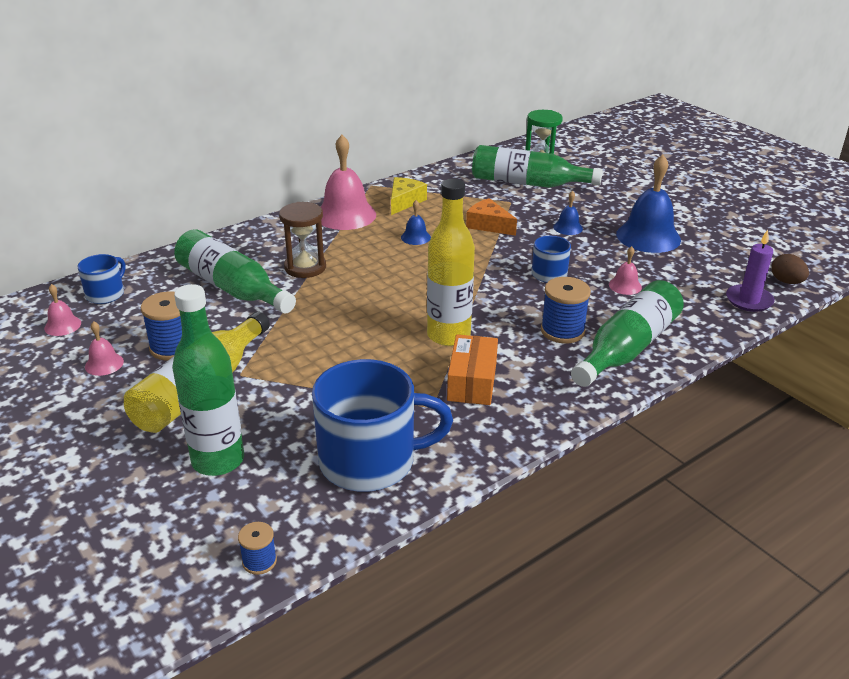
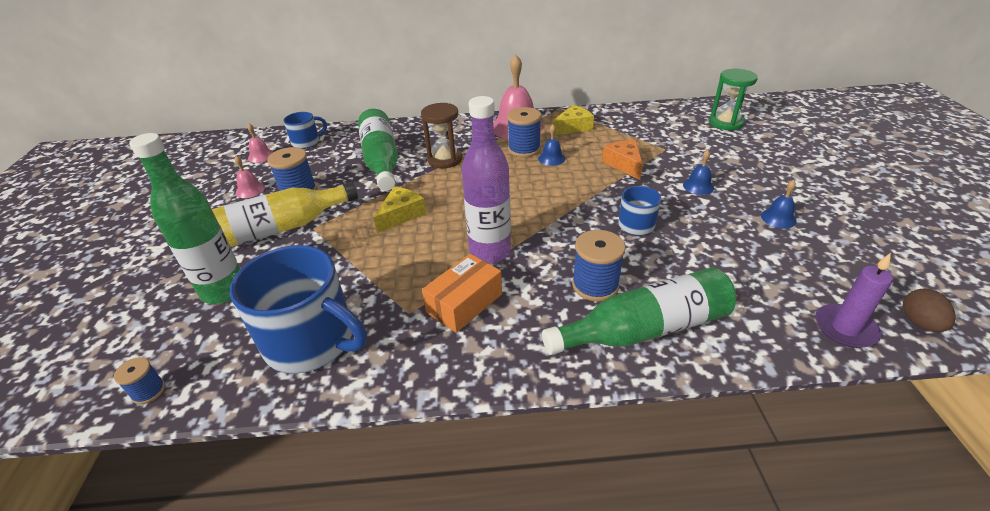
camera: 35 degrees right, 5 degrees up
(323, 332) = (401, 215): none -> yellow cheese
(378, 235) = (524, 149): none -> blue spool
(448, 335) = (490, 252): yellow bottle -> purple bottle
(528, 183) = (697, 137): green bottle -> none
(625, 285) = (704, 261): pink bell -> none
(648, 236) = (778, 218): blue bell -> blue bell, size x0.47

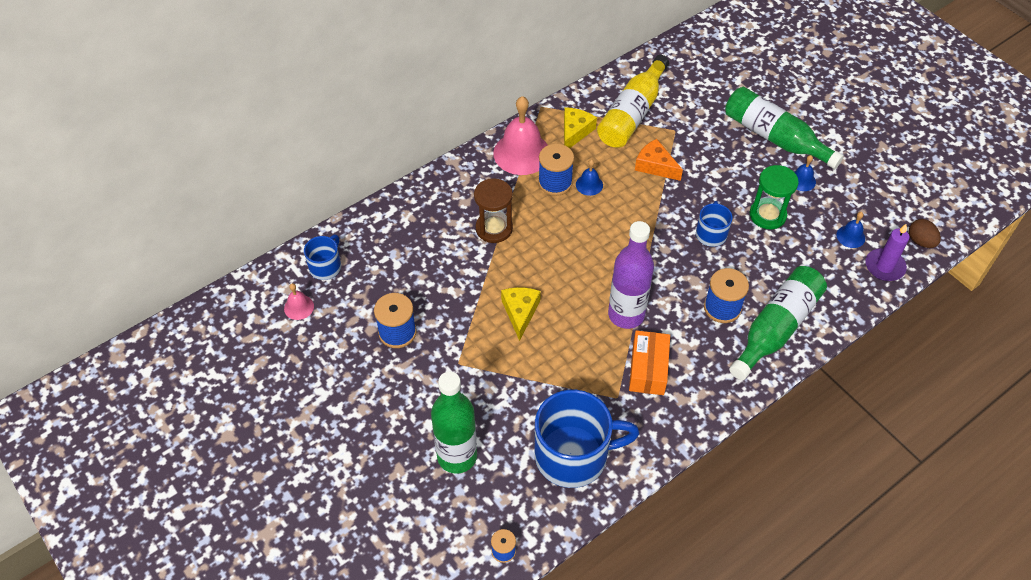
camera: 35 degrees left, 15 degrees up
(250, 190) = (345, 353): pink bell -> none
(278, 229) = (429, 380): yellow bottle -> yellow bottle (632, 114)
(381, 160) = (434, 257): green bottle -> green bottle (774, 137)
(698, 186) = (728, 168): blue bell -> blue bell (850, 236)
(726, 123) = (703, 71): green hourglass -> green hourglass (767, 215)

